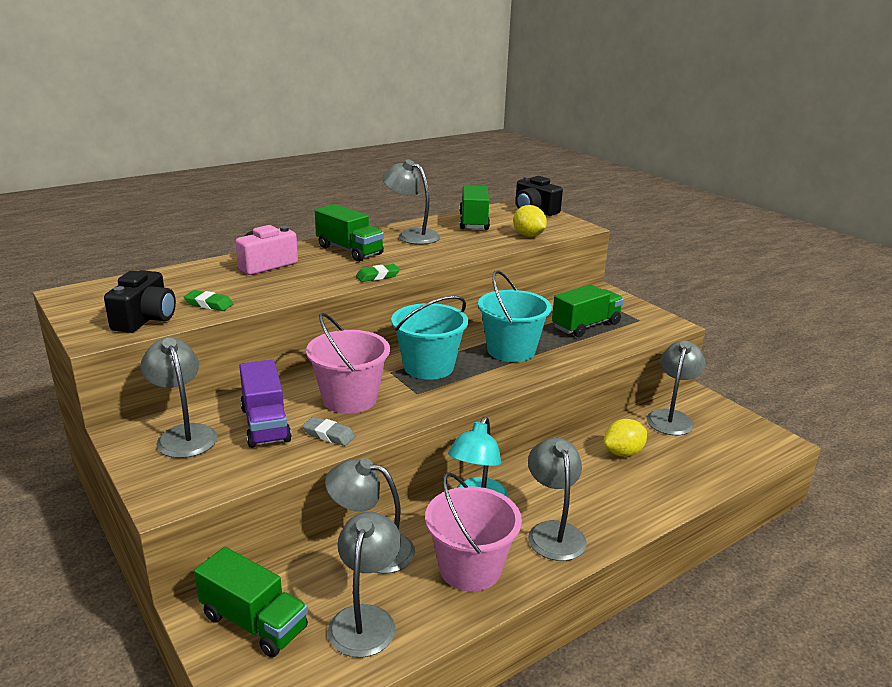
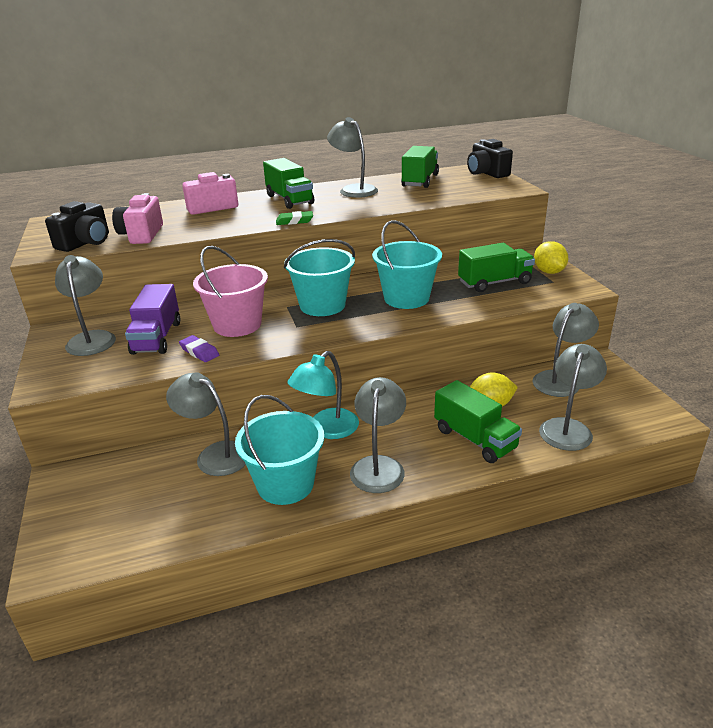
camera: 20 degrees right, 5 degrees up
(209, 304) = (141, 234): green eraser -> pink camera
(254, 622) = (90, 495): green truck -> green truck (475, 439)
(329, 434) = (199, 352): grey eraser -> purple eraser
(365, 619) = (174, 509): grey lamp -> grey lamp (568, 428)
(470, 568) = (285, 484): pink bucket -> turquoise bucket
(528, 235) = (461, 194): yellow lemon -> yellow lemon (549, 272)

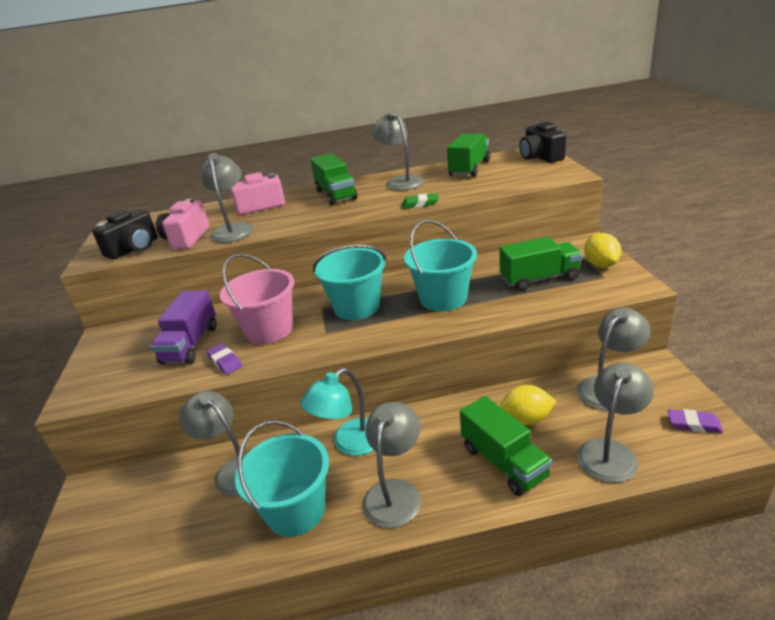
camera: 10 degrees right, 0 degrees up
(92, 338) = (133, 344): grey lamp -> grey lamp (233, 229)
(294, 221) = (333, 220): green eraser -> green eraser (420, 204)
(636, 405) = (694, 424): none -> purple eraser

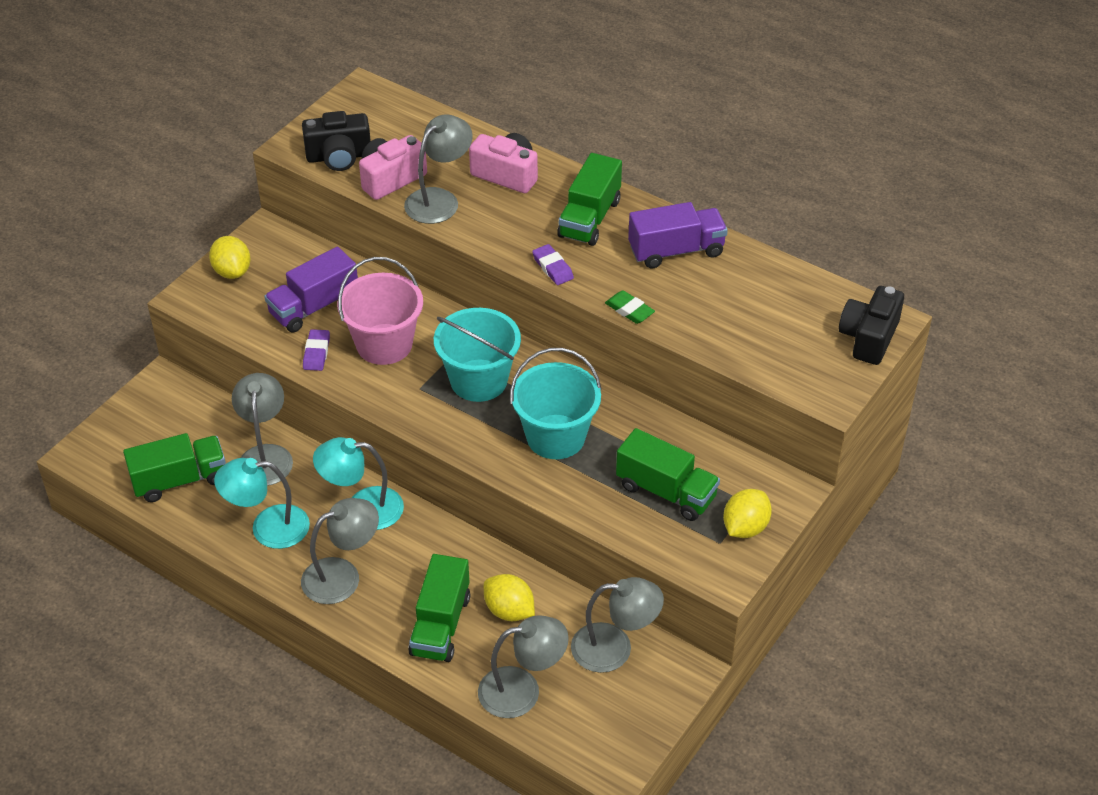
camera: 40 degrees right, 15 degrees up
(98, 365) = (232, 271): none -> yellow lemon
(296, 510) = (268, 528): turquoise bucket -> turquoise lamp
(401, 181) = (676, 251): grey lamp -> purple truck
(469, 169) = (769, 291): green truck -> green truck (180, 480)
(694, 424) = (617, 733): purple eraser -> purple eraser (552, 268)

